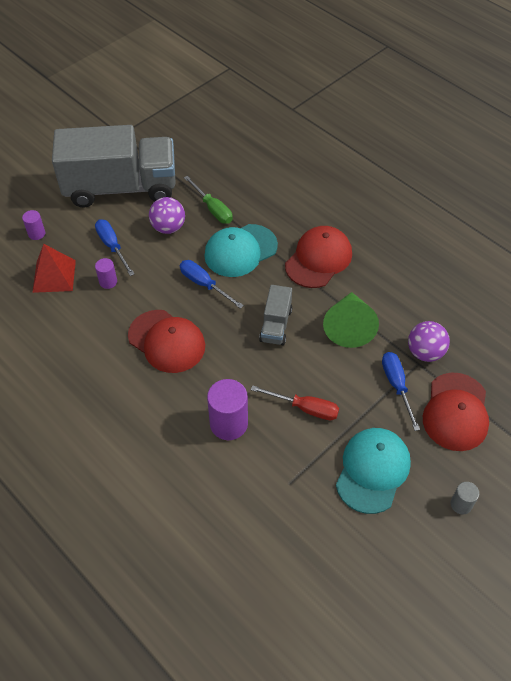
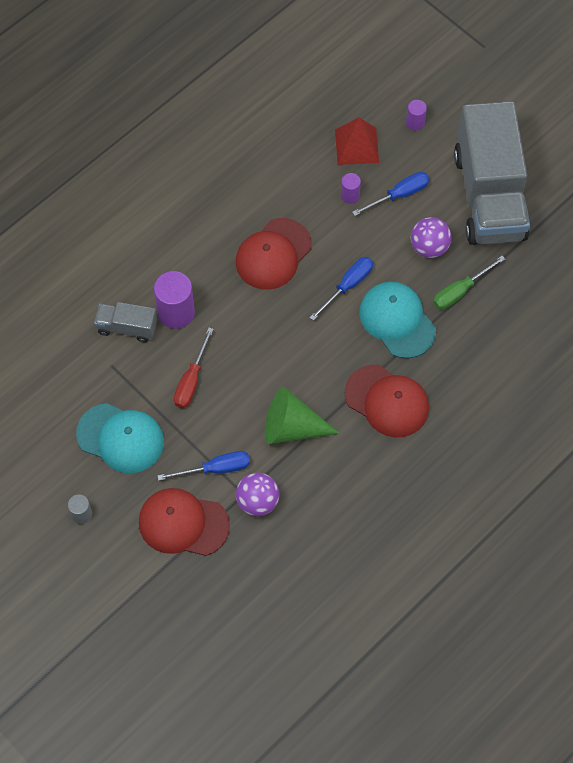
camera: 90 degrees right, 10 degrees up
(276, 325) = (294, 355): grey truck -> grey truck (127, 327)

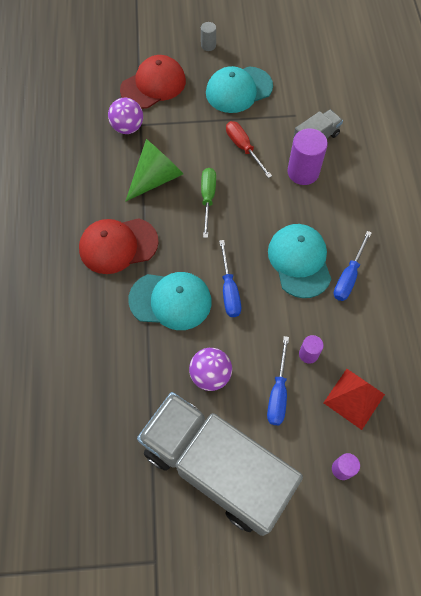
camera: 130 degrees right, 0 degrees up
(216, 469) = (170, 121): blue screwdriver -> blue screwdriver (348, 276)
(273, 254) = (299, 261): red cap -> turquoise cap
(460, 291) = (152, 365): green screwdriver -> green screwdriver (208, 198)

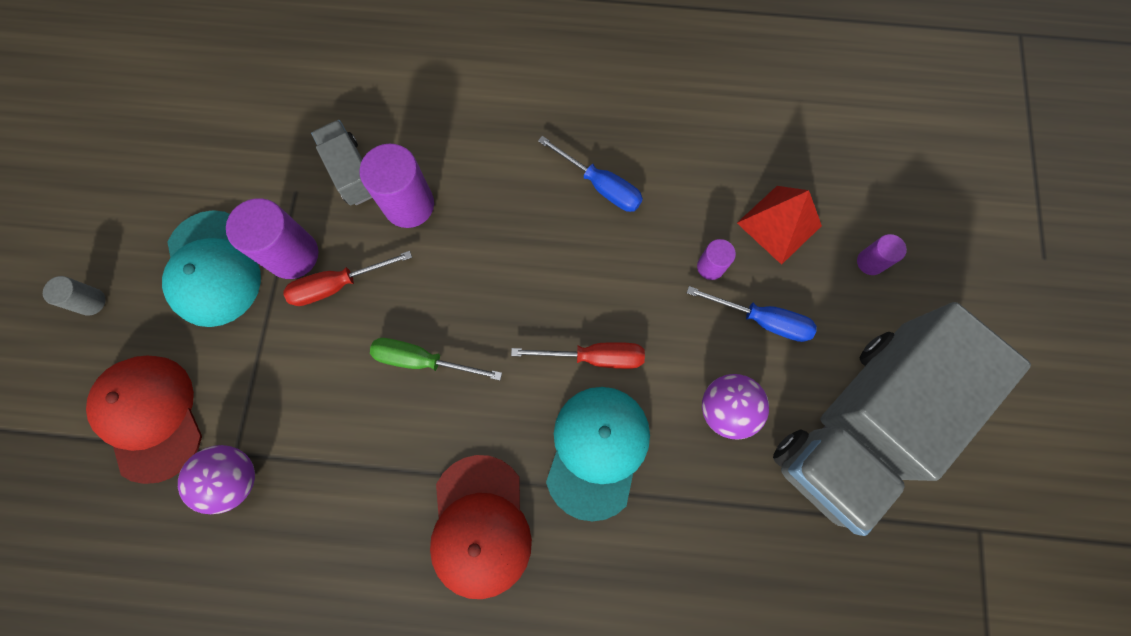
camera: 80 degrees left, 10 degrees up
(156, 178) = (360, 441): green cone -> none
(229, 290) = (594, 357): blue screwdriver -> red screwdriver
(256, 123) = (293, 255): none -> purple cylinder
(299, 261) = (564, 245): turquoise cap -> none

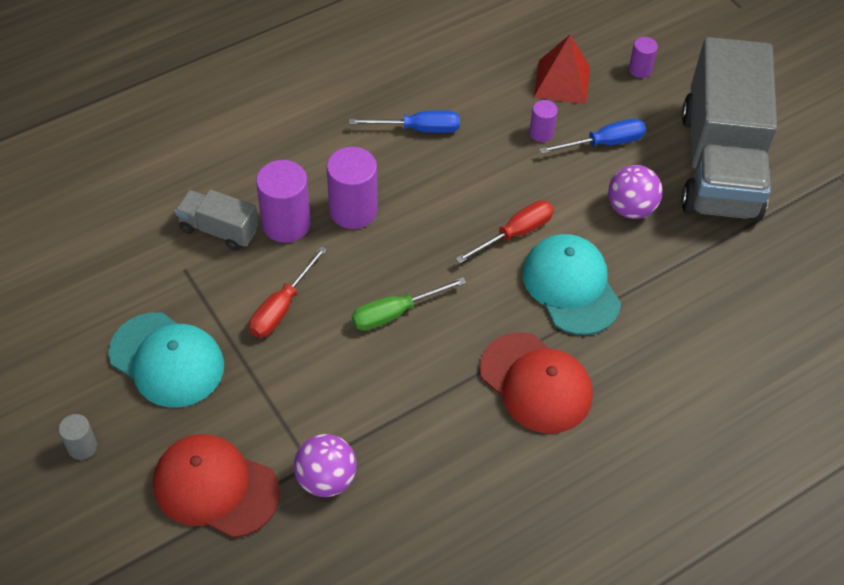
camera: 40 degrees left, 20 degrees down
(293, 255) = (225, 310): purple cylinder -> purple cylinder (353, 210)

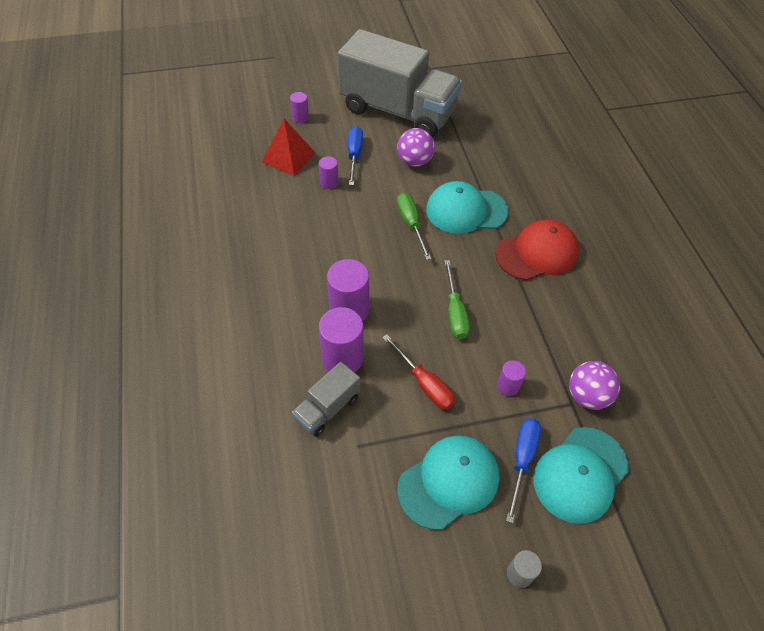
camera: 70 degrees left, 0 degrees up
(215, 487) = (580, 474): red cap -> turquoise cap
(309, 391) = (508, 386): none -> purple cylinder
(418, 129) = (289, 247): blue screwdriver -> blue screwdriver (522, 460)
(515, 234) = (411, 224): red screwdriver -> green screwdriver

